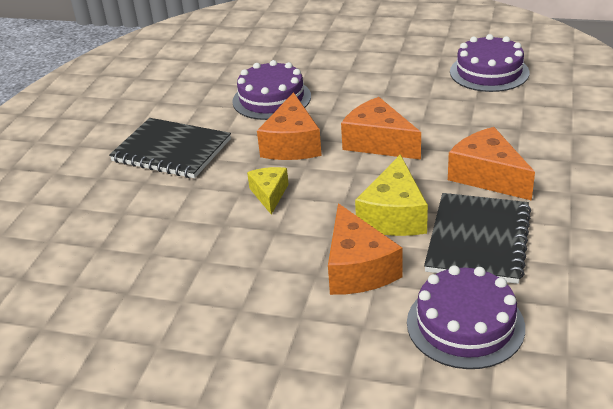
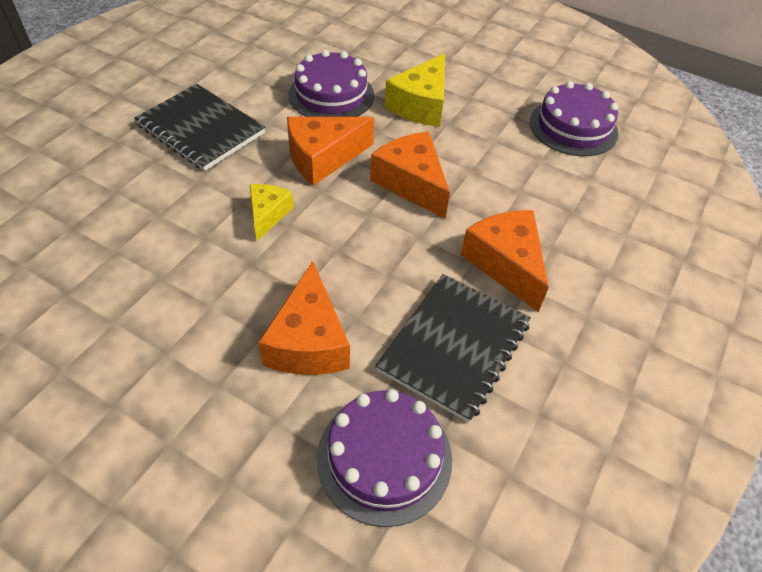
camera: 10 degrees right, 15 degrees up
(292, 144) = (323, 158): orange cheese -> orange cheese turned 45 degrees clockwise
(394, 215) = (381, 283): yellow cheese -> yellow cheese (421, 105)

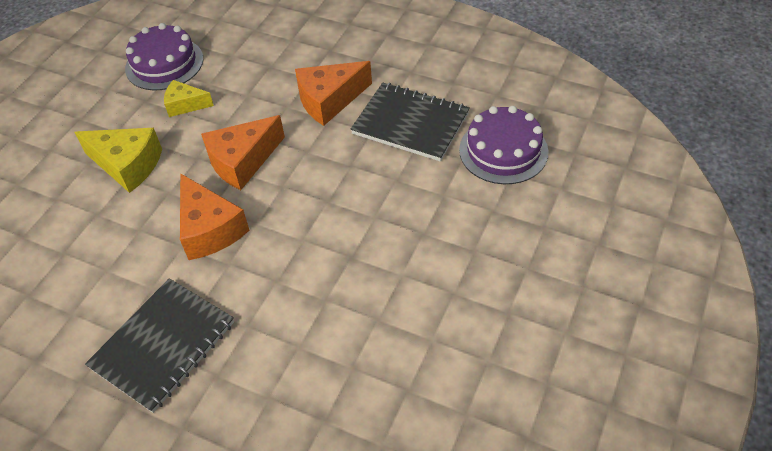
camera: 90 degrees left, 0 degrees up
(268, 214) = (291, 256): yellow cheese -> yellow cheese (185, 105)
(309, 341) = (423, 203): orange cheese -> none
(331, 95) = (105, 239): purple cake -> none

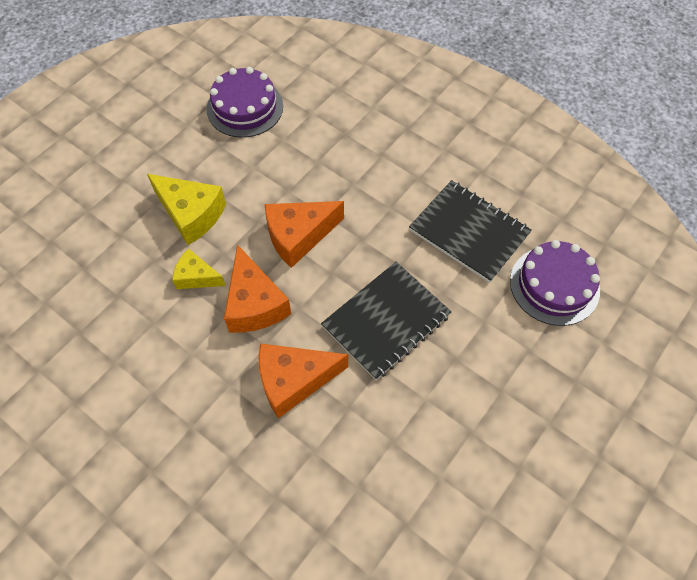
camera: 10 degrees right, 10 degrees up
(163, 345) = (190, 417): black notebook -> black notebook (386, 321)
(185, 105) = (256, 159): yellow cheese -> yellow cheese (196, 277)
(329, 100) = (395, 187): orange cheese -> orange cheese (294, 381)

